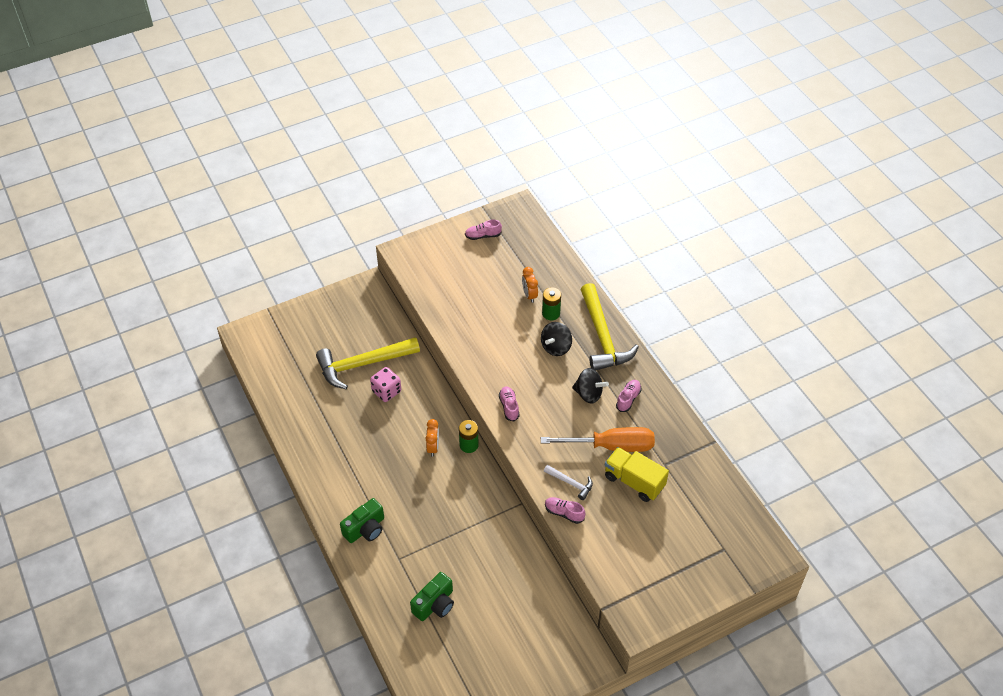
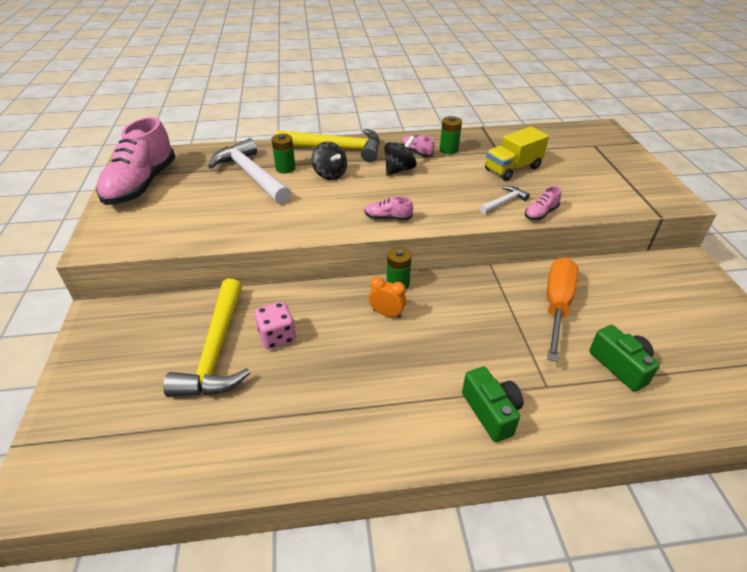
camera: 70 degrees left, 10 degrees down
(483, 236) = (141, 185): pink shoe -> pink shoe, size x2.42
(529, 295) = (251, 175): orange clock -> white hammer
(611, 446) = (467, 171): orange screwdriver -> orange screwdriver (556, 305)
(646, 423) = (449, 150): none -> green battery

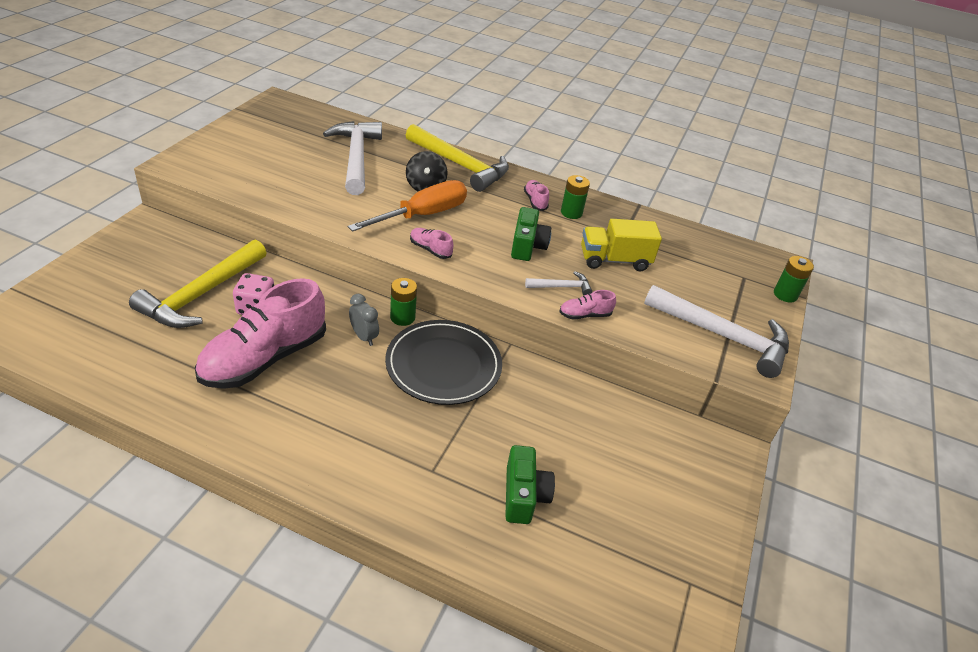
camera: 25 degrees right, 0 degrees up
(141, 185) = (259, 128): pink shoe -> pink shoe (264, 358)
(285, 168) = (392, 164): green battery -> green battery (785, 295)
(387, 314) = (364, 337): orange clock -> grey clock
(399, 170) = (496, 210): black spinning top -> none
(465, 303) = (443, 365): none -> black plate
(491, 412) = (359, 461): green camera -> green camera (527, 246)
(556, 305) = (529, 412): orange screwdriver -> orange screwdriver (423, 215)
(630, 187) = (724, 336): none -> white hammer

